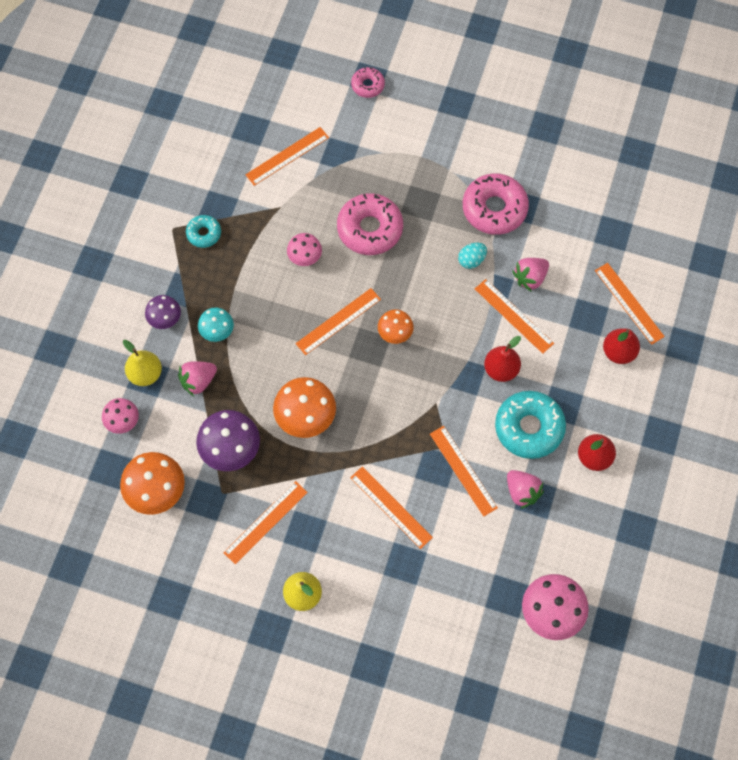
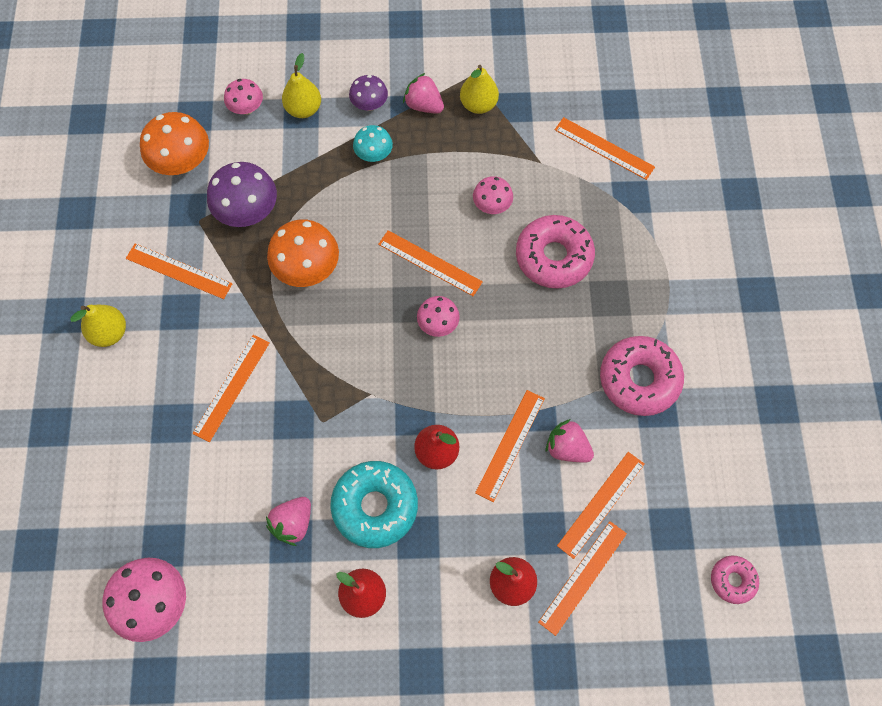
camera: 70 degrees right, 0 degrees up
(198, 381) = (312, 157): pink strawberry -> pink strawberry (424, 105)
(204, 233) = (478, 105): turquoise donut -> yellow pear
(367, 85) = (731, 196): pink donut -> pink donut (732, 580)
(395, 333) = (438, 324): orange mushroom -> pink mushroom
(463, 470) = (298, 449): orange ruler -> orange ruler (601, 504)
(471, 260) = (561, 375): turquoise egg -> none

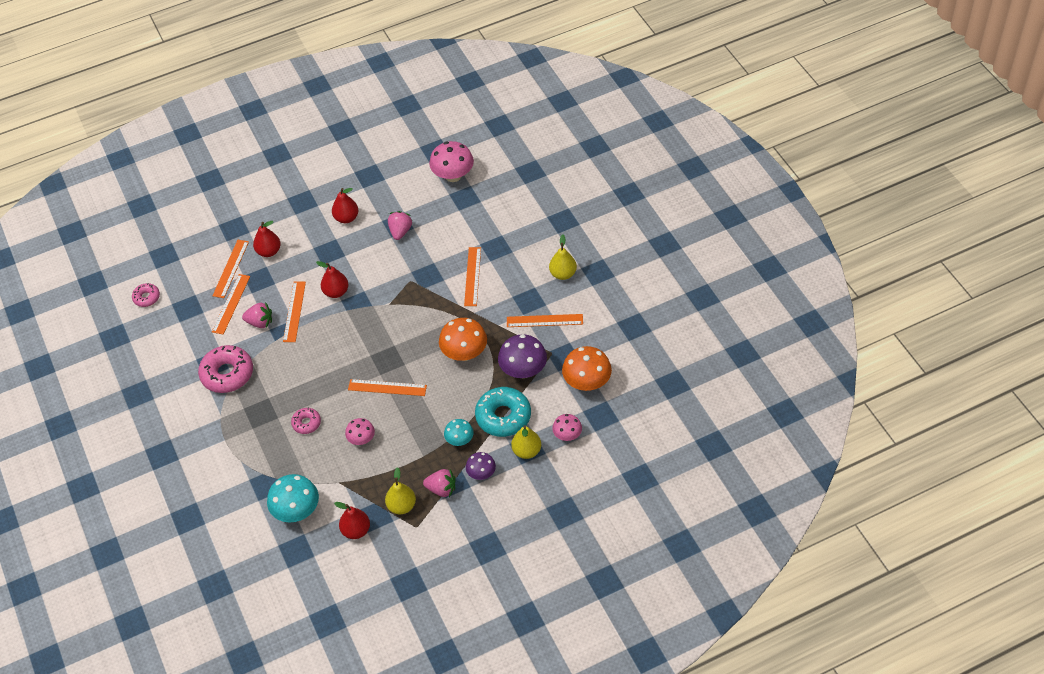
camera: 160 degrees right, 15 degrees down
(375, 506) = (359, 255): turquoise donut -> turquoise donut (503, 416)
(438, 324) = (365, 355): pink mushroom -> none
(542, 98) = (356, 530): none -> red pear
(553, 257) = (306, 423): pink donut -> pink donut, size x0.53
(604, 148) = (296, 511): orange ruler -> turquoise mushroom

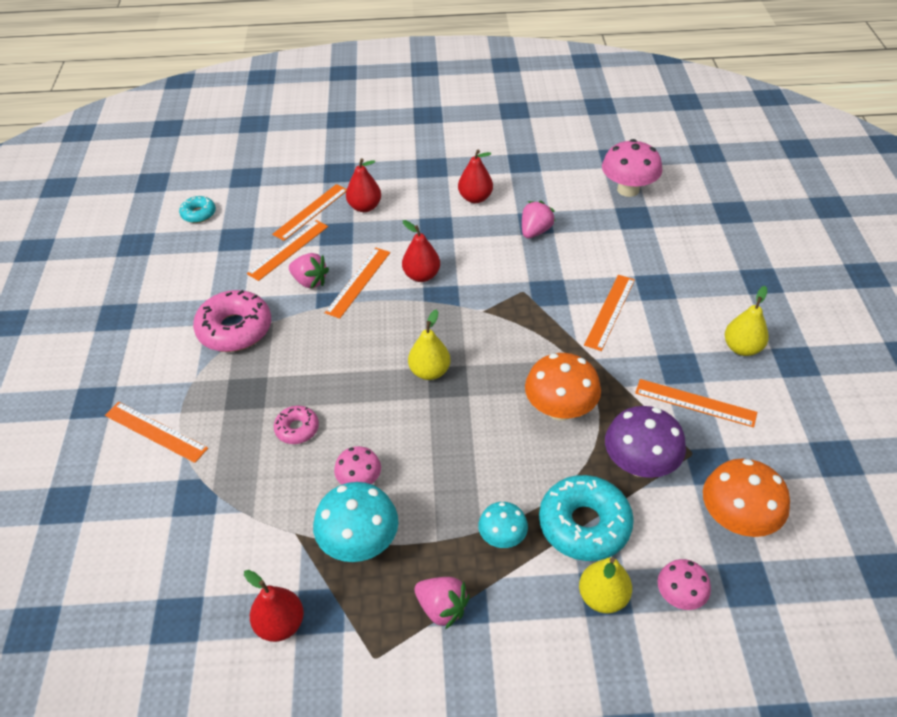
camera: 20 degrees right, 5 degrees down
(146, 298) = (198, 214): pink donut -> turquoise donut
(296, 511) = (213, 554): turquoise mushroom -> turquoise mushroom (359, 542)
(387, 387) = (430, 419): orange ruler -> orange ruler (155, 431)
(402, 506) = (368, 611): yellow pear -> yellow pear (430, 372)
(481, 473) = (515, 607): purple mushroom -> none

